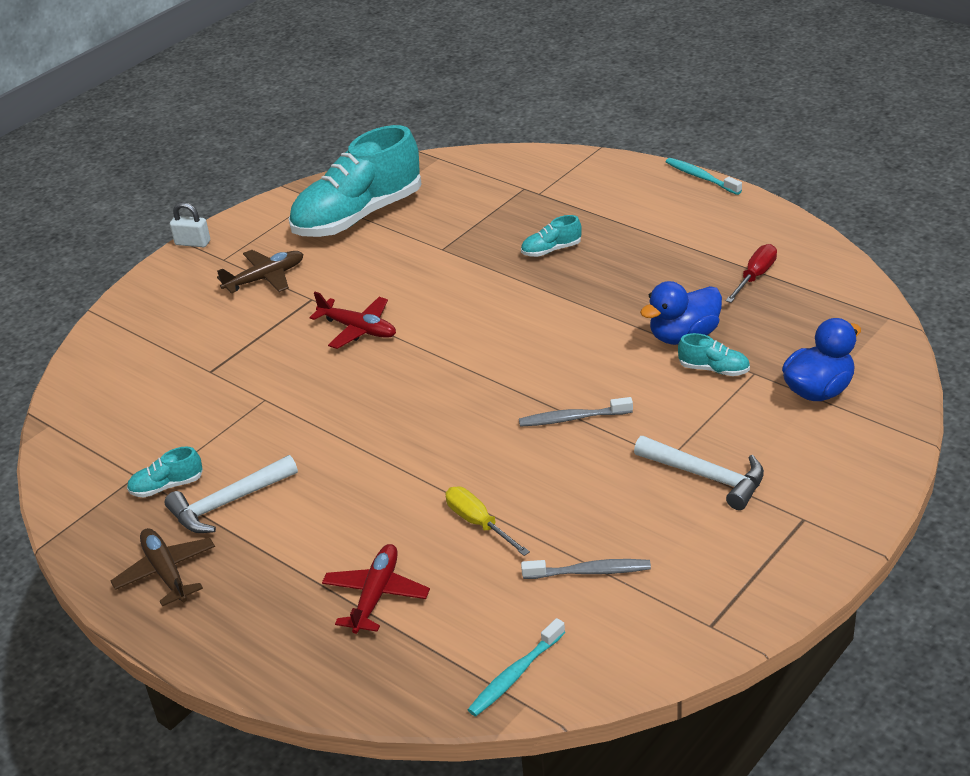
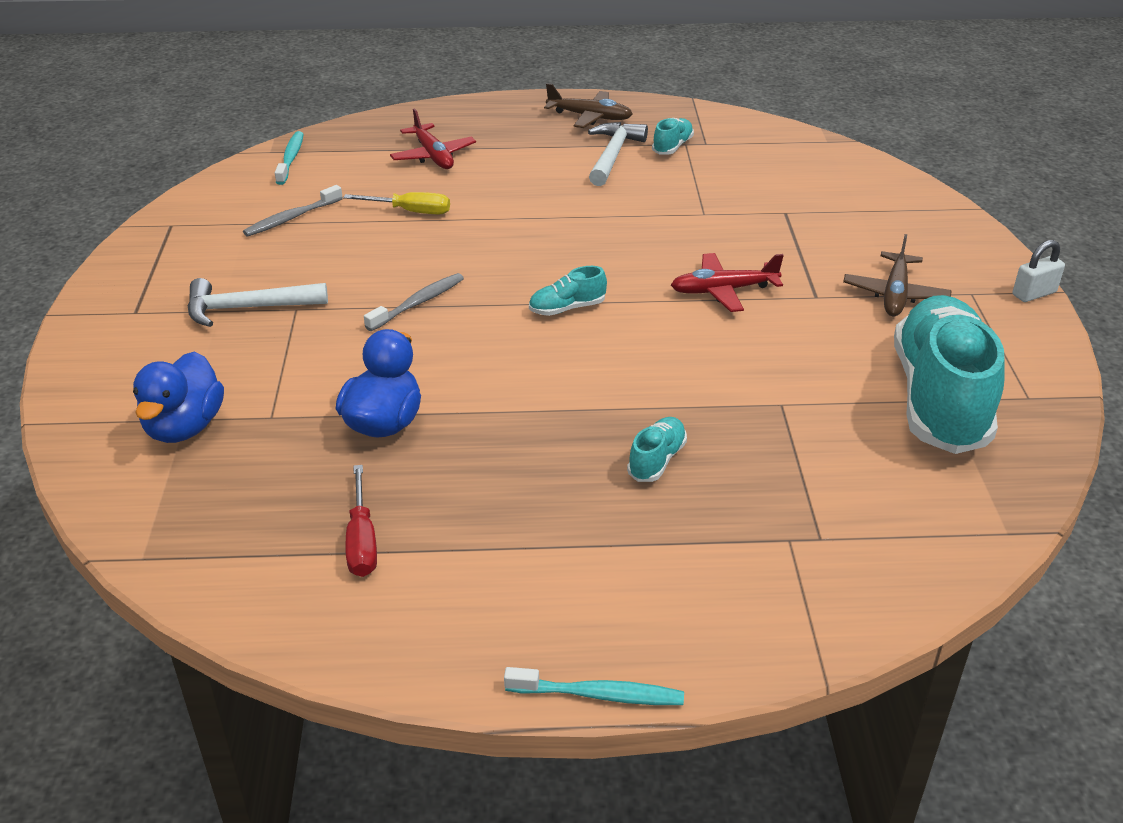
camera: 135 degrees right, 0 degrees up
(714, 369) = (318, 402): turquoise shoe -> turquoise shoe (567, 308)

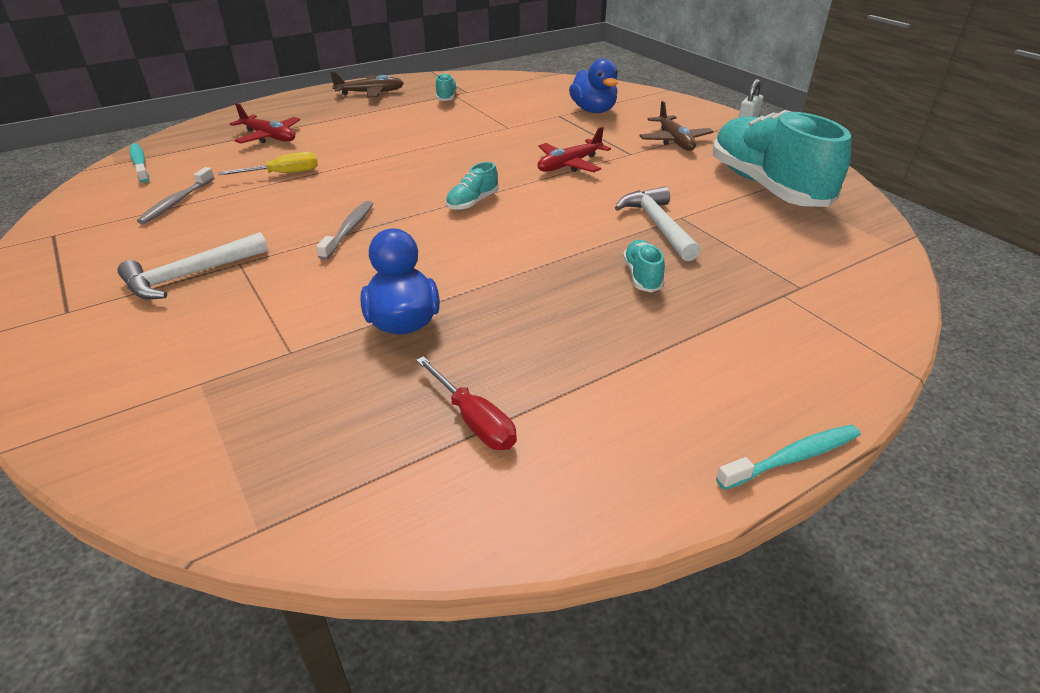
camera: 30 degrees left, 0 degrees up
(185, 427) = (204, 390): blue duck -> blue duck (593, 110)
(613, 155) = (410, 109): white hammer -> white hammer (657, 225)

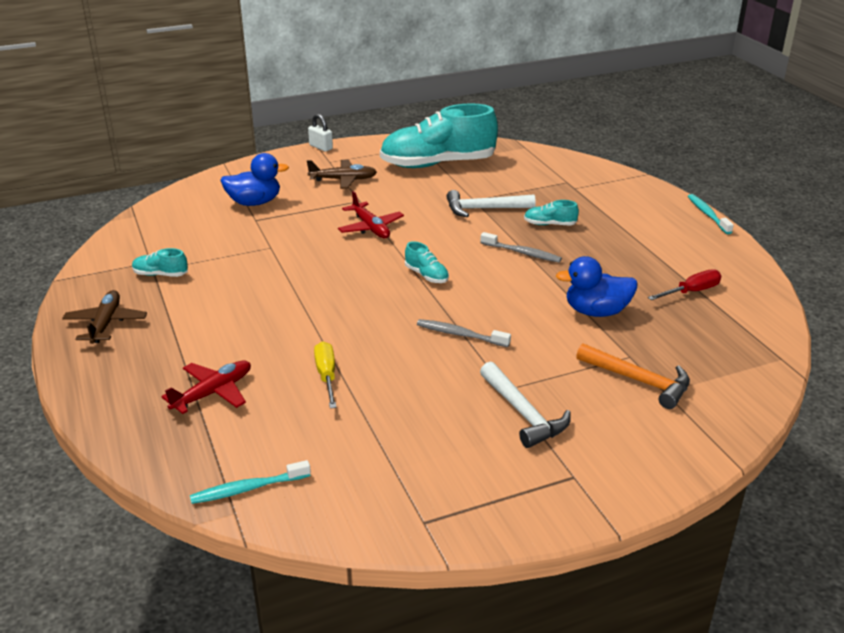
camera: 80 degrees left, 5 degrees down
(176, 202) = (371, 442): grey toothbrush -> grey toothbrush (522, 253)
(229, 359) = (639, 381): none -> orange hammer

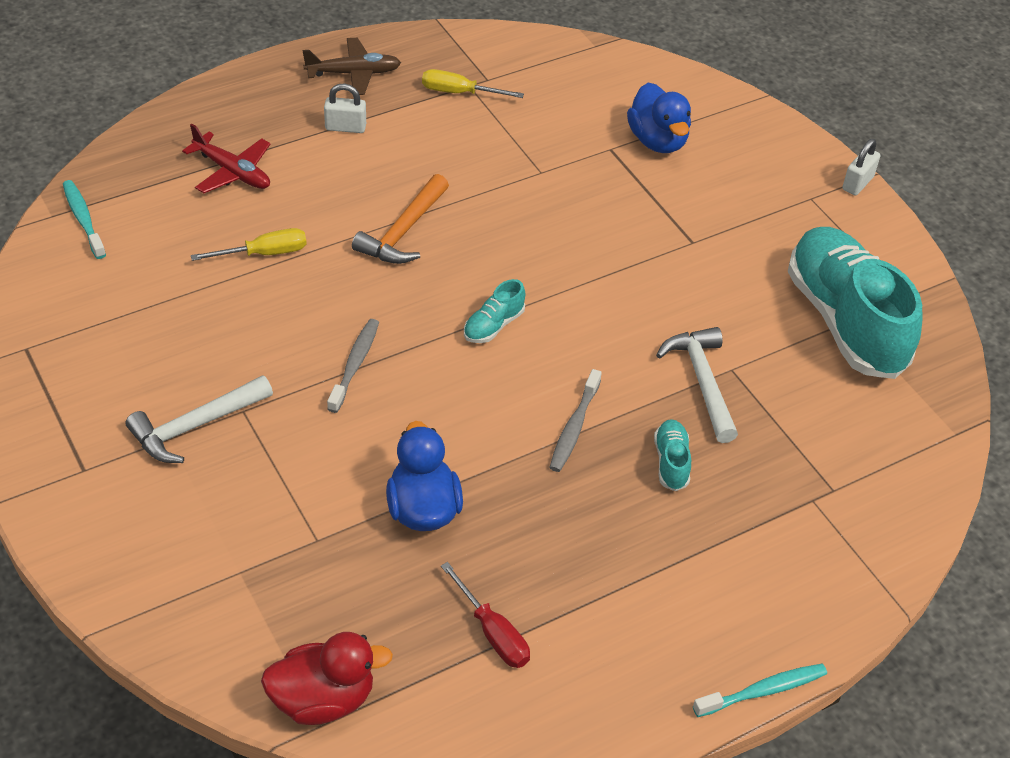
camera: 80 degrees right, 15 degrees up
(160, 274) = (459, 93): turquoise shoe -> yellow screwdriver
(178, 330) = (345, 127): none -> white padlock
(343, 180) = (753, 219): brown plane -> none
(370, 228) = (613, 260): red plane -> none
(639, 381) = (261, 545): orange hammer -> orange hammer (403, 232)
(762, 357) = (323, 699): none -> red duck

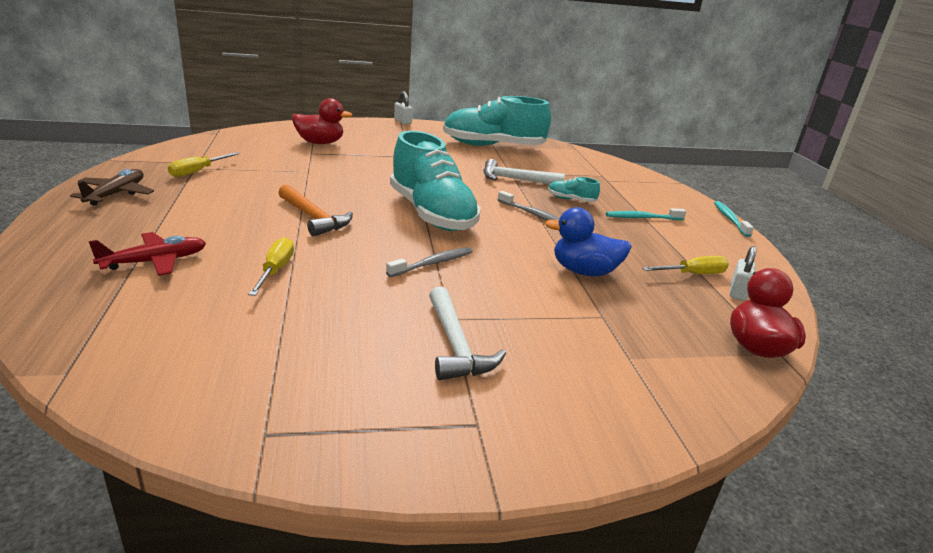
camera: 70 degrees left, 20 degrees down
(83, 219) = (103, 352): turquoise toothbrush -> turquoise toothbrush (642, 218)
(345, 127) = (173, 210): white padlock -> white padlock (737, 292)
(355, 364) = (433, 263): grey toothbrush -> grey toothbrush turned 105 degrees clockwise
(493, 325) = (432, 214): turquoise shoe -> turquoise shoe, size x2.49
(493, 632) = (693, 274): red screwdriver -> yellow screwdriver
(657, 141) = (320, 143): blue duck -> red duck

